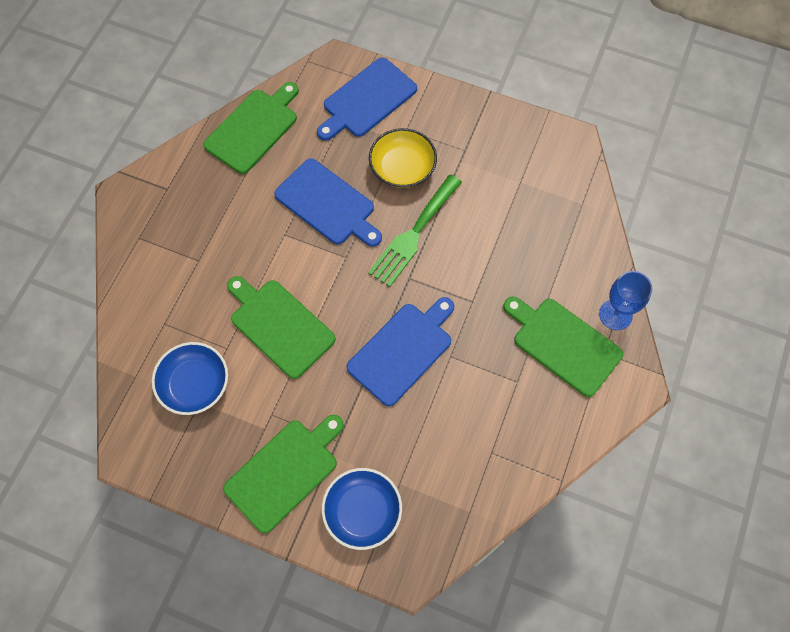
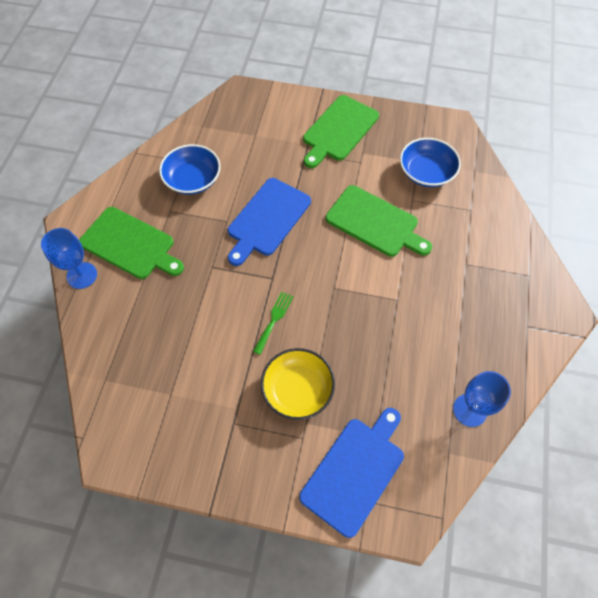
camera: 170 degrees right, 5 degrees down
(253, 128) = (470, 410): green cutting board -> blue goblet
(328, 204) = (364, 336): blue cutting board -> none
(362, 511) = (278, 117): blue bowl -> blue bowl (193, 179)
(414, 234) = (274, 320): green fork -> green fork, size x0.53

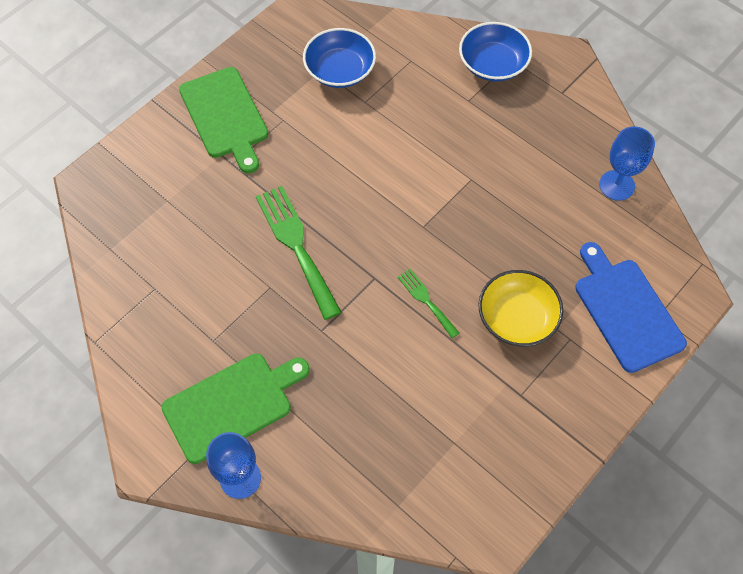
camera: 60 degrees left, 0 degrees up
(193, 179) = (184, 295): blue bowl -> blue bowl (493, 64)
(267, 219) = (296, 246): blue cutting board -> green fork
(375, 222) = (370, 148): green cutting board -> none

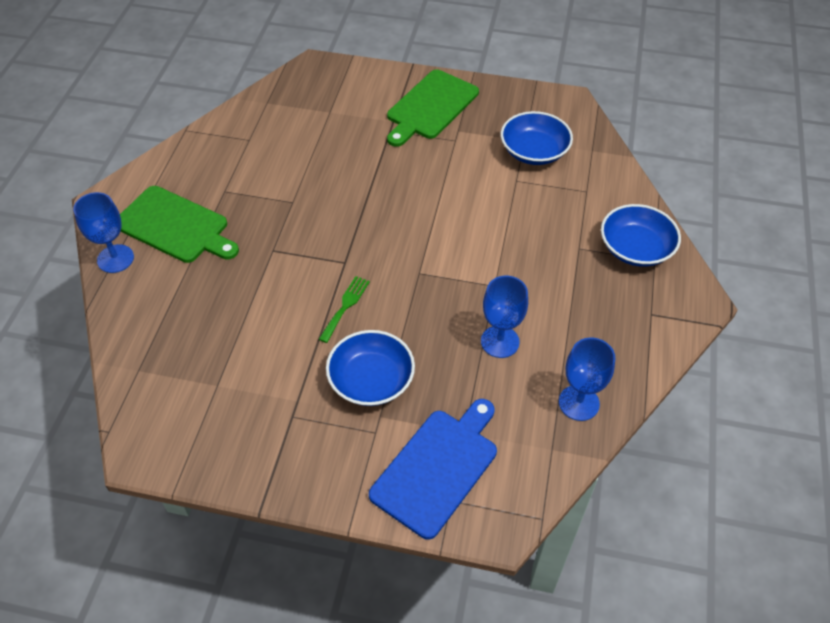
camera: 60 degrees right, 10 degrees down
(296, 246) = (341, 200): green fork -> none
(517, 317) = (371, 380): yellow bowl -> blue bowl
(530, 206) = (500, 341): none -> blue goblet

